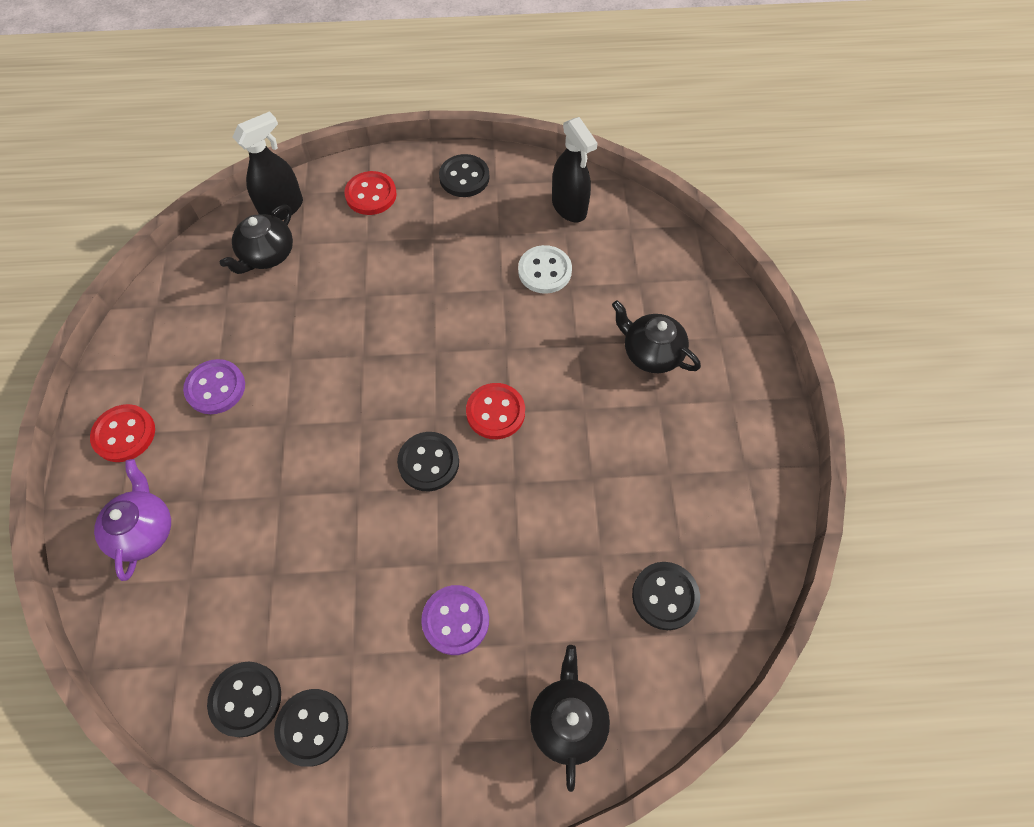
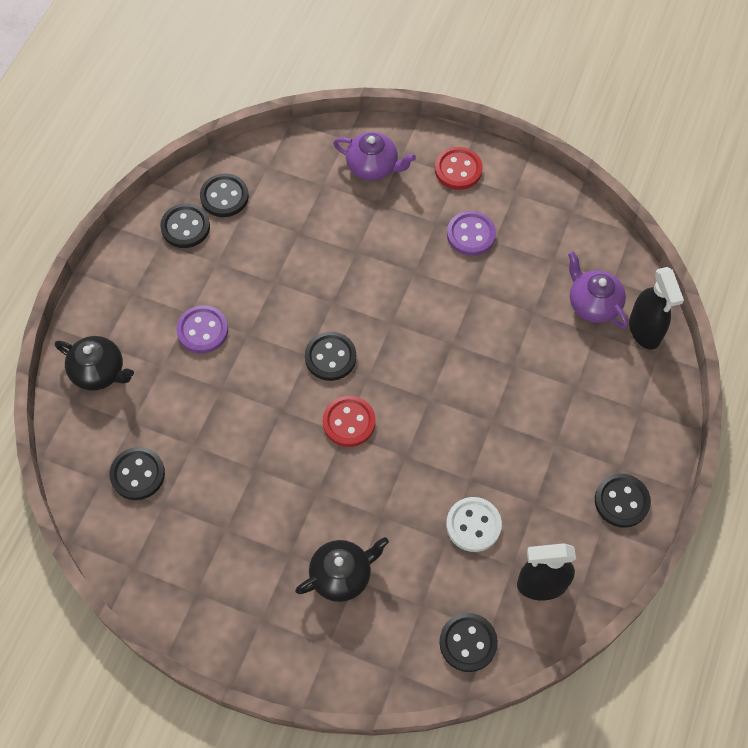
camera: 115 degrees right, 0 degrees up
(267, 255) = (593, 304): black teapot -> purple teapot
(371, 195) = (632, 409): red button -> none
(649, 239) = (468, 643): none -> black button

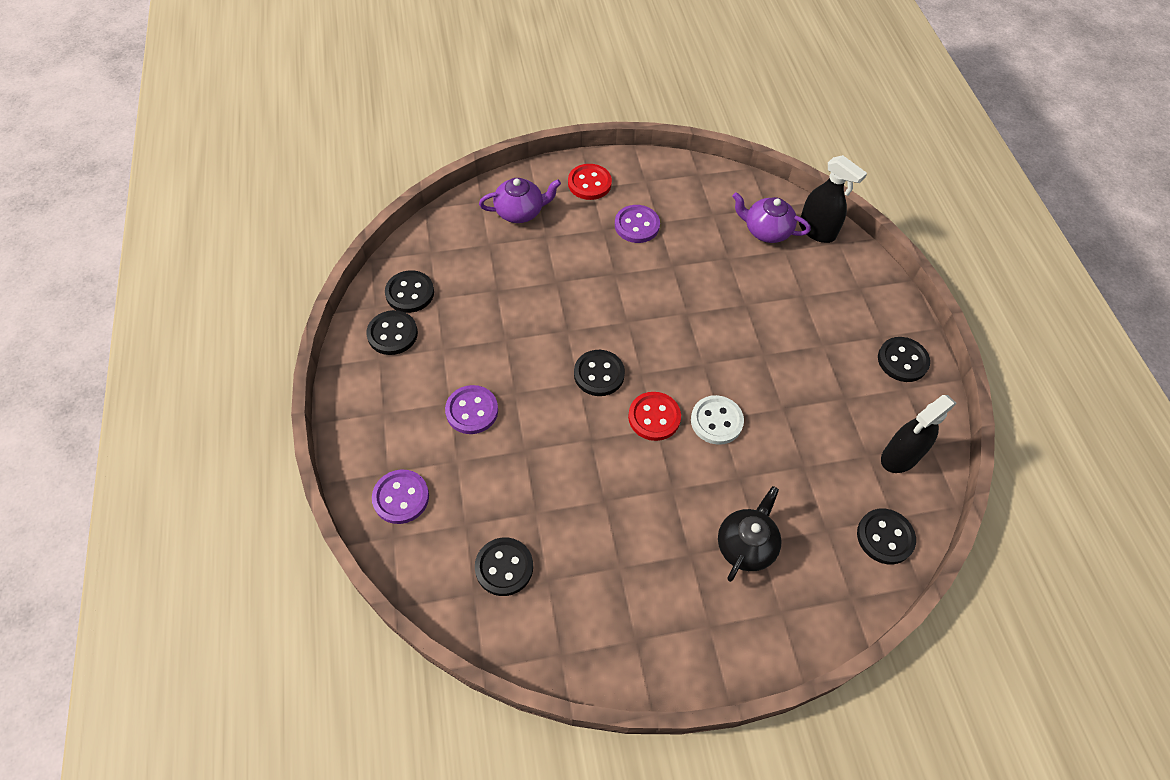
camera: 35 degrees left, 5 degrees down
(99, 372) = (401, 497): black teapot -> purple button
(473, 525) = (814, 442): white button -> white button (716, 421)

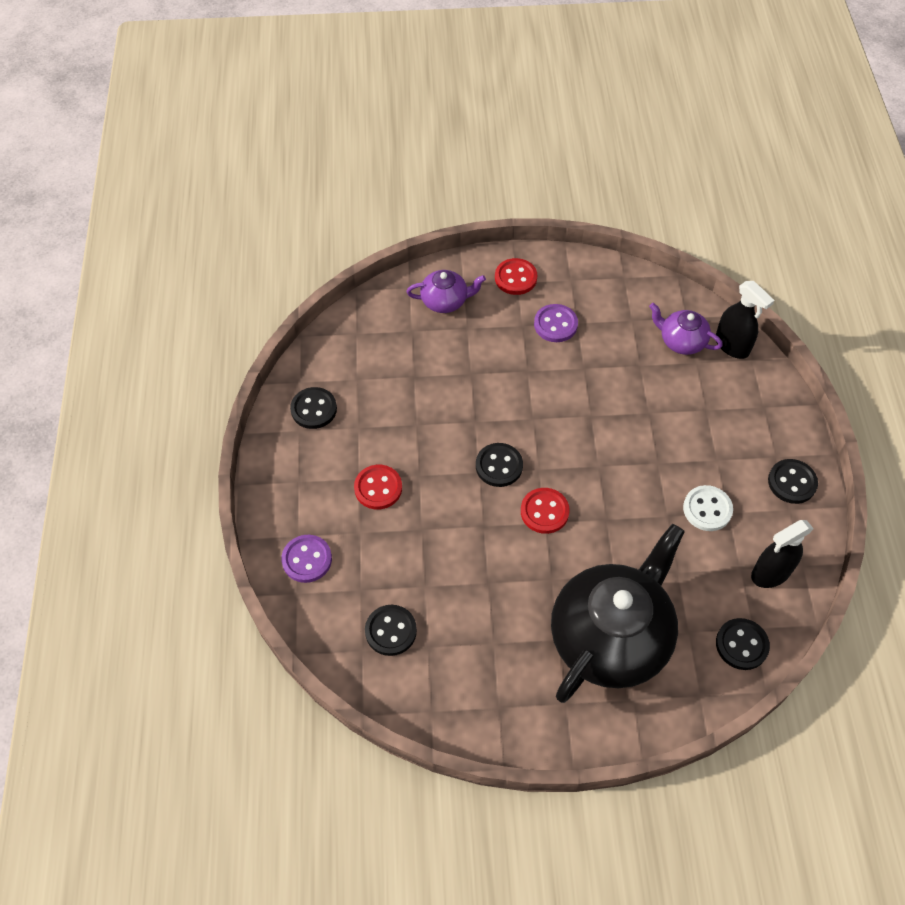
camera: 10 degrees right, 0 degrees up
(410, 293) = (333, 371): black button -> none
(472, 411) = (378, 488): purple button -> red button
(716, 421) = (602, 521): white button -> white button (707, 509)
(746, 545) = (611, 637): black teapot -> black teapot, size x2.17

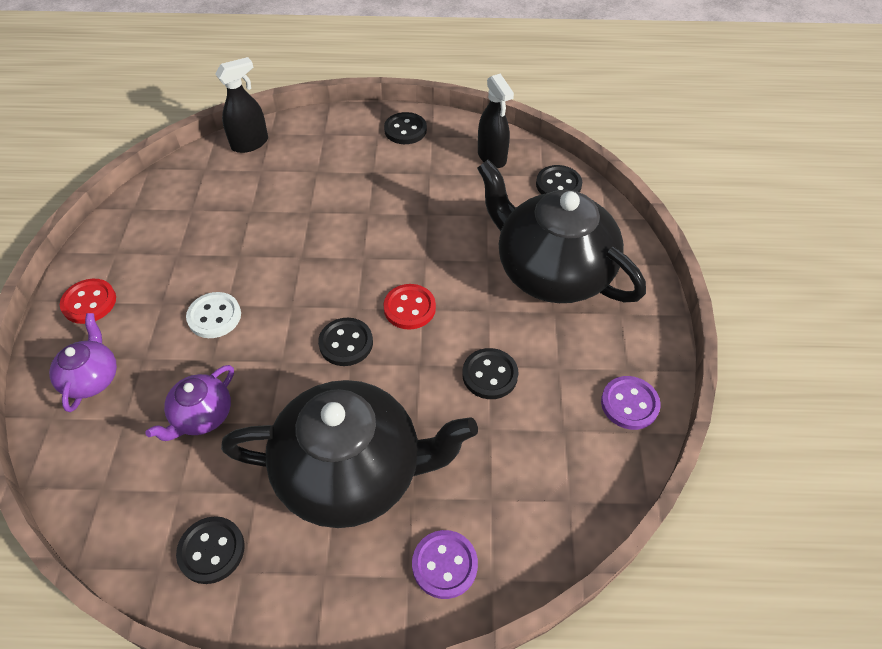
camera: 85 degrees left, 5 degrees down
(378, 488) = (352, 472): red button -> black teapot
(391, 631) = (545, 468): black button -> black button (490, 375)
(555, 324) = (172, 273): purple button -> purple button (629, 404)
(681, 341) = (232, 176): purple teapot -> purple teapot (202, 416)
(707, 509) = (424, 186): white button -> white button (214, 316)

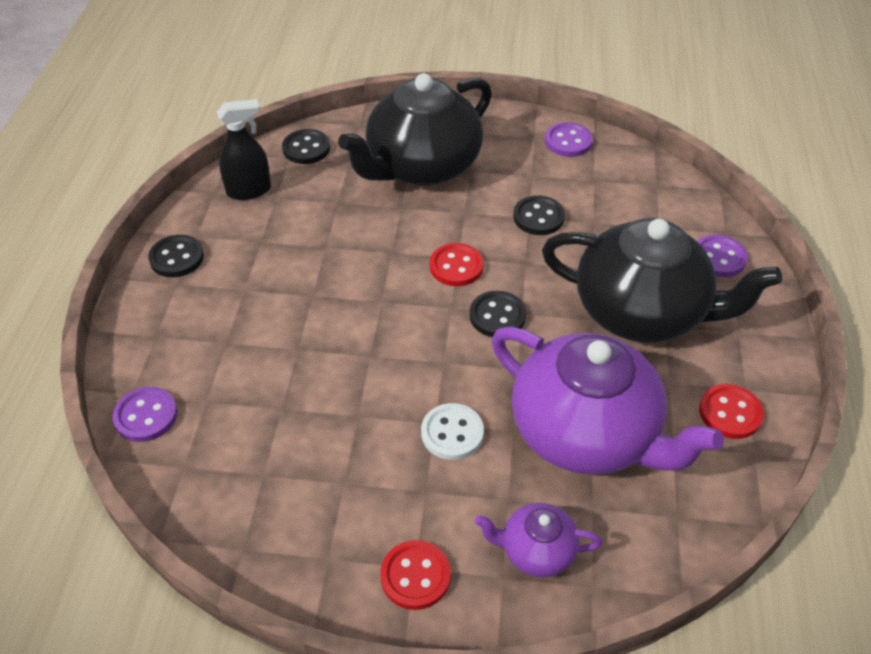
camera: 85 degrees left, 5 degrees down
(202, 416) = (586, 433): purple teapot -> purple teapot, size x2.17
(211, 550) = (730, 413): black button -> red button
(250, 143) = (146, 416): black spray bottle -> purple button
(352, 472) = (642, 312): black teapot -> black teapot turned 105 degrees clockwise

